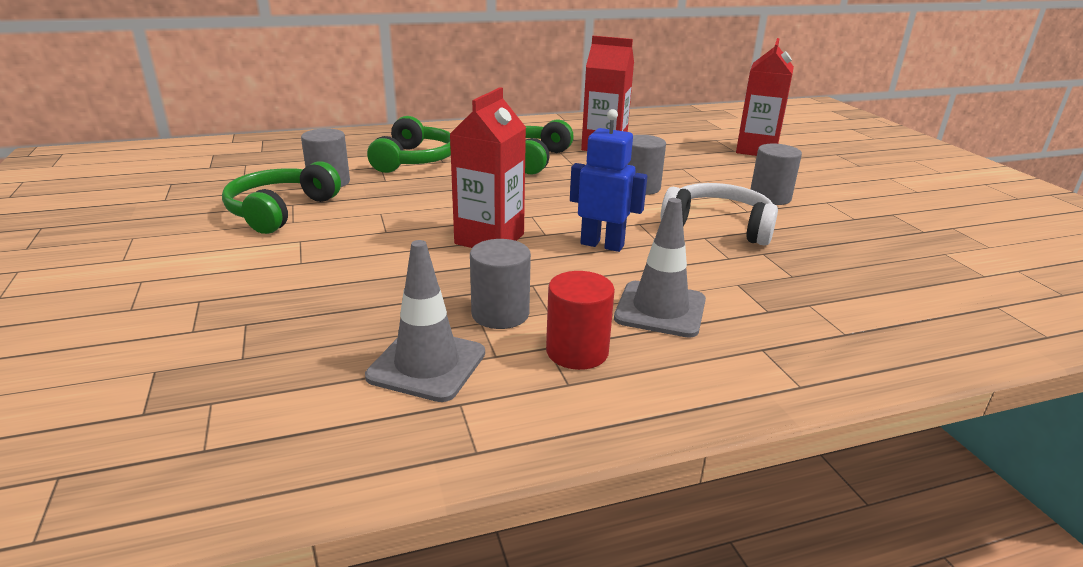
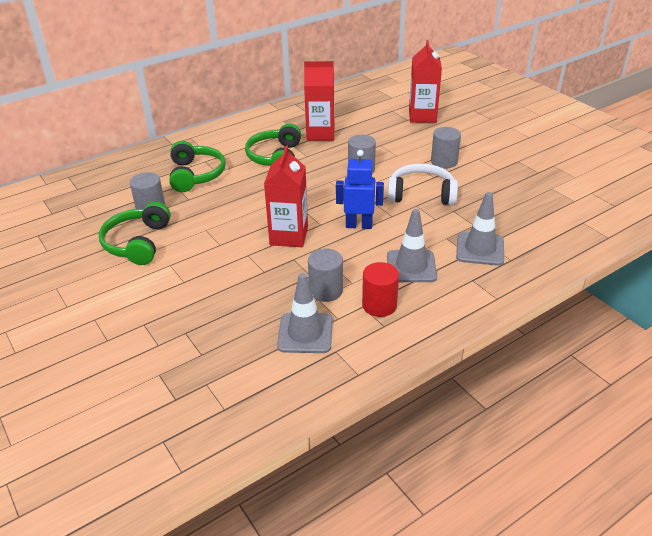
camera: 15 degrees left, 10 degrees up
(791, 308) = (480, 249): none -> grey traffic cone

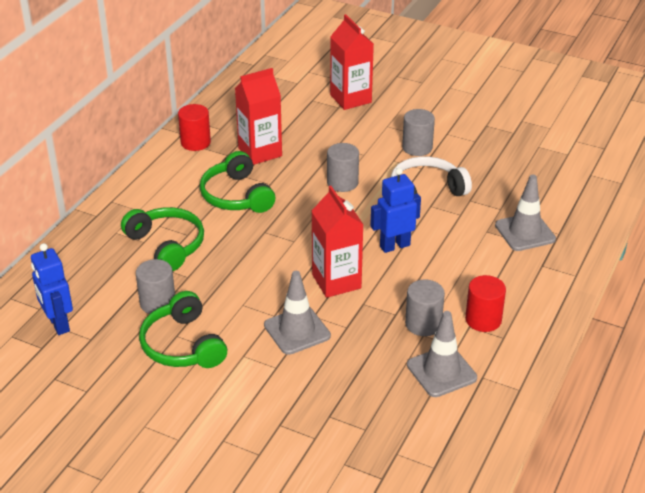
camera: 30 degrees left, 0 degrees up
(77, 202) = (58, 324): none -> blue robot
(282, 117) = (195, 142): none -> red cylinder
(411, 266) = (479, 271): grey traffic cone -> grey traffic cone (297, 330)

